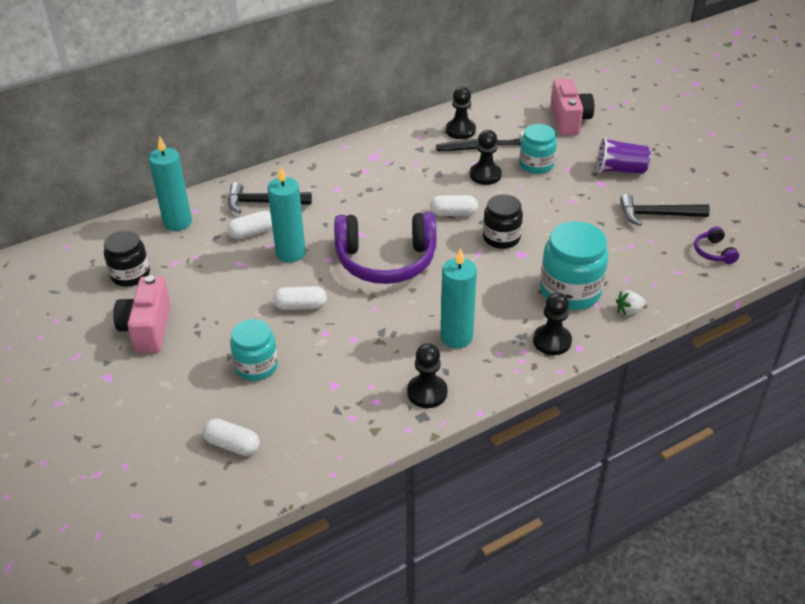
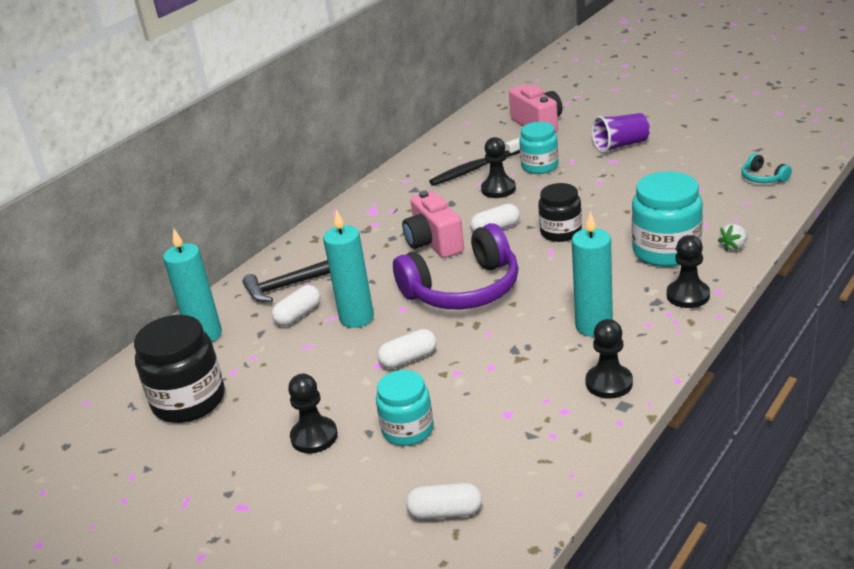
camera: 20 degrees left, 10 degrees down
(130, 275) = (189, 401): black jar -> black jar, size x1.53
(147, 329) = (252, 443): pink camera -> pink camera (434, 243)
(460, 130) = (441, 163): black pawn -> black pawn (314, 437)
(656, 215) = (686, 167): black hammer -> none
(714, 252) = (763, 178): purple headphones -> turquoise headphones

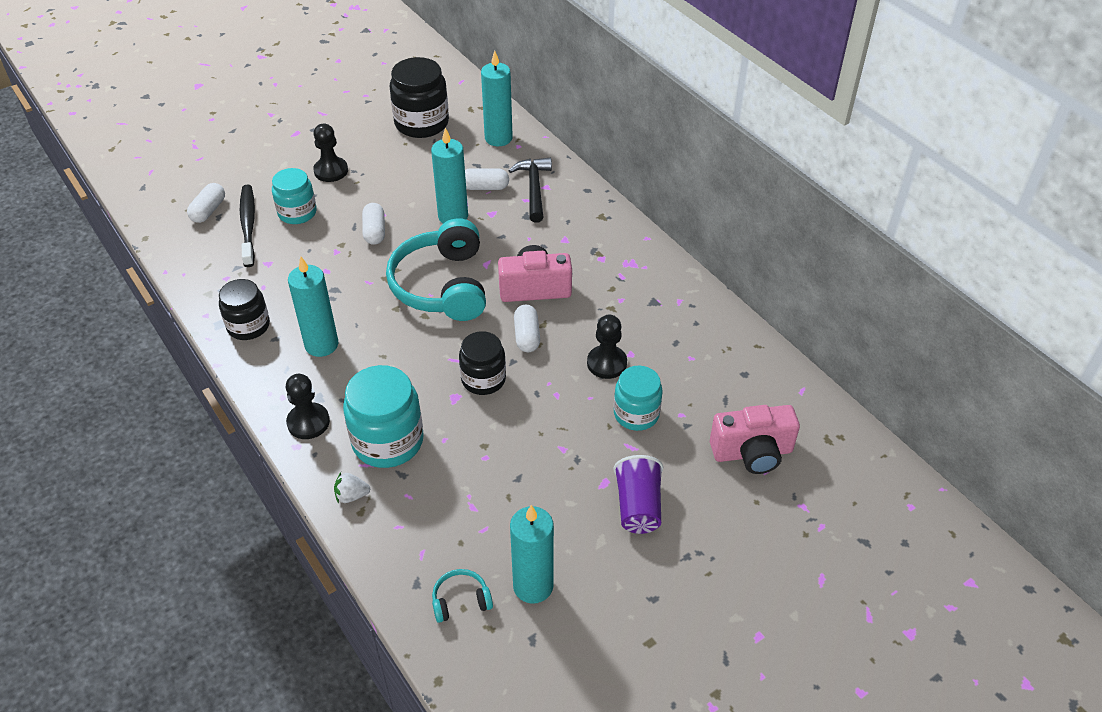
camera: 105 degrees right, 15 degrees up
(298, 315) = (484, 187): white capsule -> white capsule turned 60 degrees counterclockwise
(463, 289) = (442, 285): purple headphones -> turquoise headphones
(476, 168) = (669, 361): black toothbrush -> black toothbrush (248, 225)
(609, 383) = (248, 326): black pawn -> black jar
(721, 159) = (533, 586): none -> turquoise candle
(734, 247) = (351, 496): white strawberry -> white strawberry turned 75 degrees counterclockwise

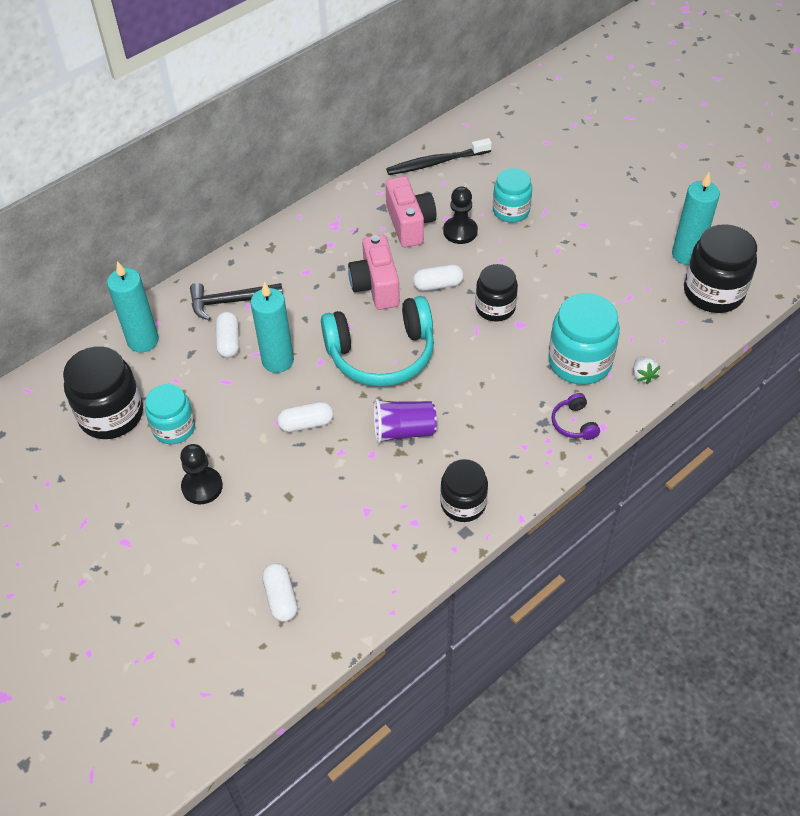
camera: 95 degrees left, 5 degrees up
(208, 210) = (281, 598): white capsule -> white capsule turned 60 degrees clockwise
(248, 225) = (304, 547): black toothbrush -> black toothbrush (436, 162)
(297, 213) = (280, 503): turquoise jar -> turquoise jar (174, 428)
(308, 422) = (574, 423): black pawn -> purple headphones
(321, 345) = (477, 434): turquoise candle -> none
(461, 601) = (713, 292): turquoise headphones -> black jar
(638, 506) = (599, 205): purple cup -> purple cup (404, 431)
(752, 453) = (533, 148): pink camera -> pink camera (410, 224)

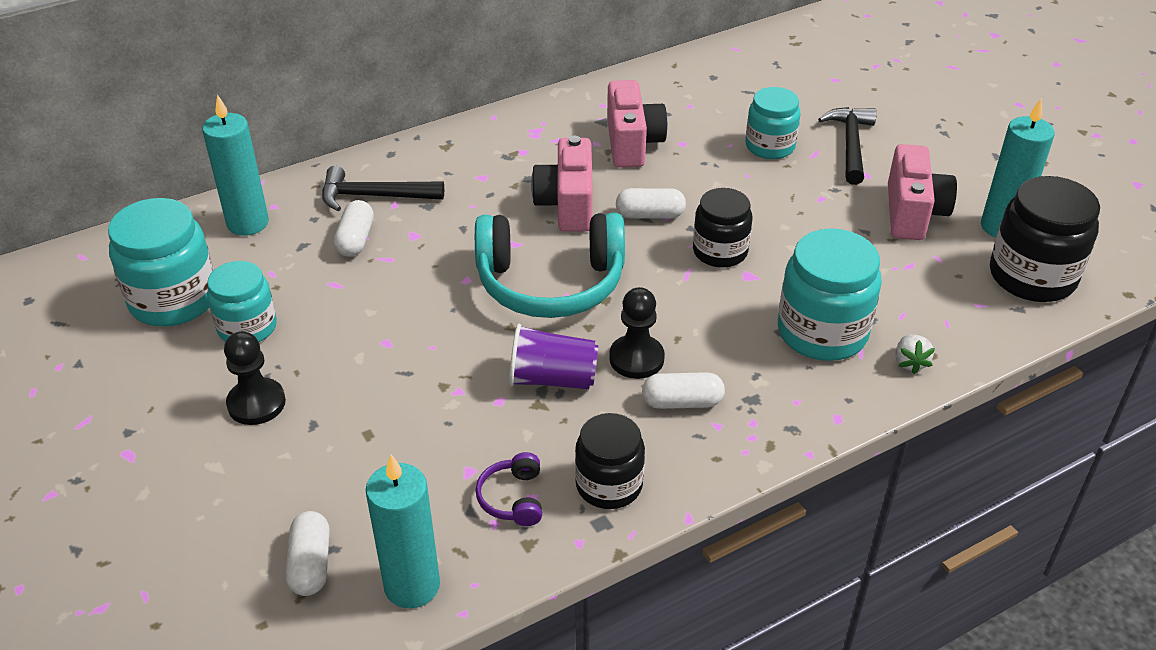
camera: 10 degrees right, 10 degrees down
(111, 415) = (174, 300): black jar -> turquoise jar
(278, 361) = (411, 270): turquoise candle -> turquoise candle (412, 586)
(306, 423) = (422, 349): white capsule -> white capsule (682, 402)
(436, 162) = (686, 83): black toothbrush -> none
(460, 231) = (696, 160): black pawn -> black pawn (636, 359)
(568, 200) = (850, 144): none -> black hammer
(574, 423) = (796, 407): purple headphones -> purple headphones (513, 498)
(623, 253) = (913, 213): none -> pink camera

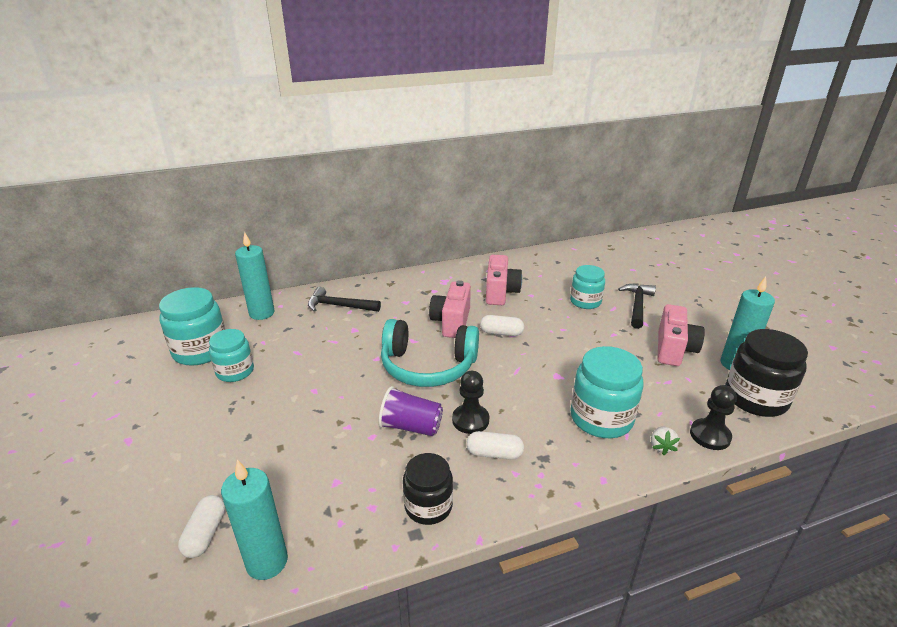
camera: 10 degrees right, 10 degrees down
(256, 403) = (220, 418): black pawn -> black pawn (710, 435)
(356, 239) = (319, 328): white capsule -> none
(513, 498) = (359, 506): purple headphones -> none
(720, 251) = (541, 359): black jar -> none

